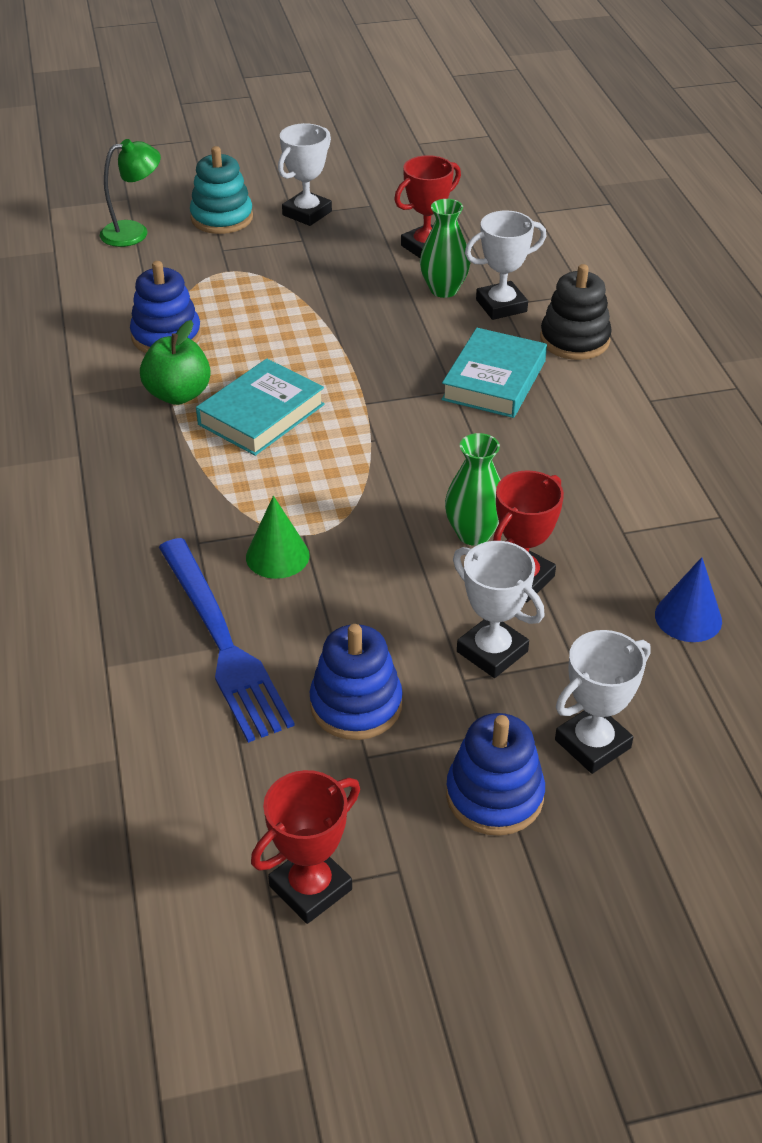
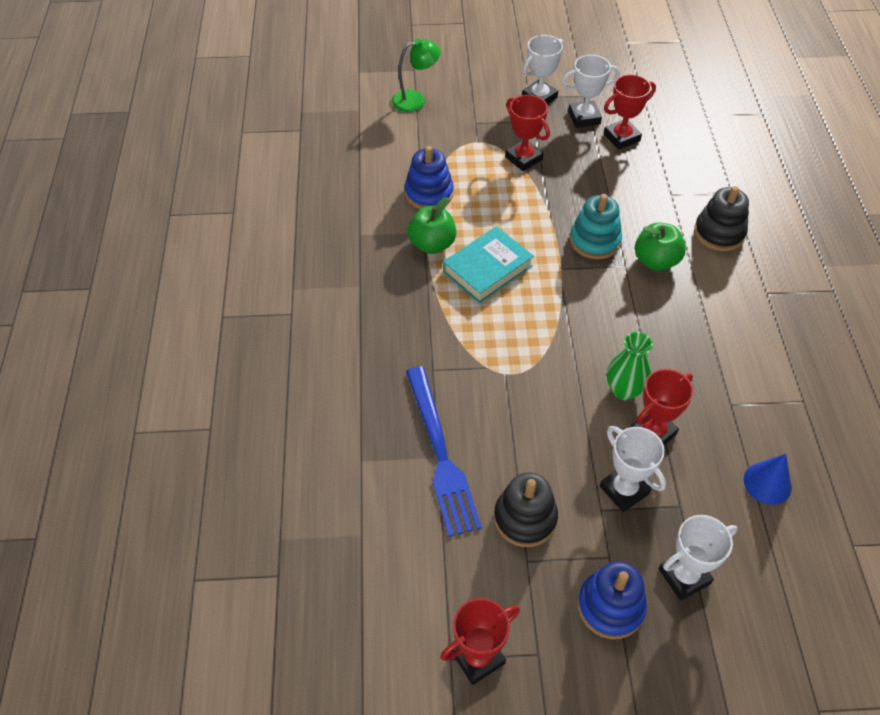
camera: 10 degrees right, 10 degrees up
(222, 218) = (478, 95): turquoise stacking toy -> turquoise stacking toy (595, 240)
(277, 556) = (485, 389): green cone -> none
(295, 283) = (523, 158): none -> red trophy
(356, 705) = (525, 518): blue stacking toy -> black stacking toy
(443, 290) = (629, 177): green vase -> none
(494, 380) = (656, 261): turquoise book -> green apple
(501, 306) = (669, 196): white trophy -> white trophy (584, 117)

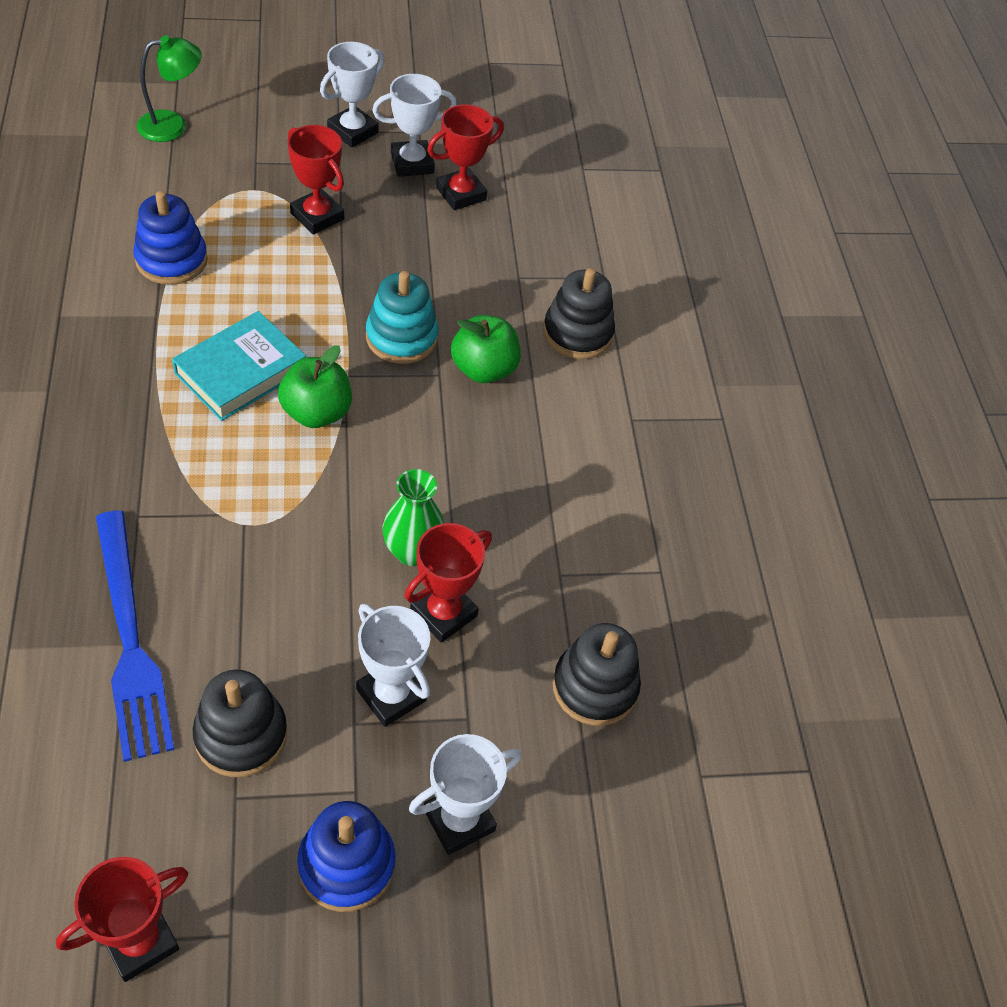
camera: 10 degrees left, 0 degrees up
(432, 244) = (165, 333): green apple -> green apple (316, 412)
(767, 483) = (594, 687): blue cone -> black stacking toy

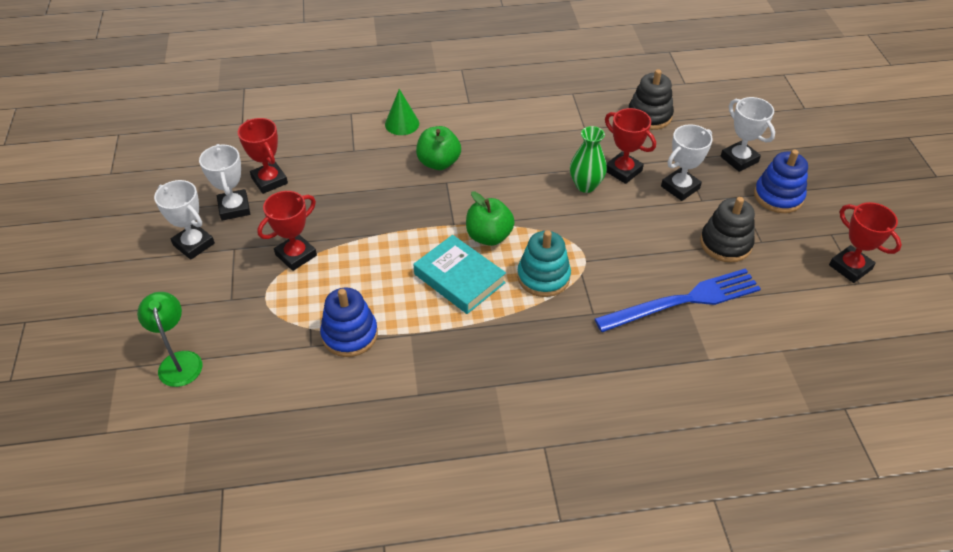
camera: 85 degrees left, 5 degrees down
(401, 337) = (416, 201): turquoise stacking toy -> turquoise stacking toy (543, 277)
(577, 333) = (402, 124): black stacking toy -> green cone

